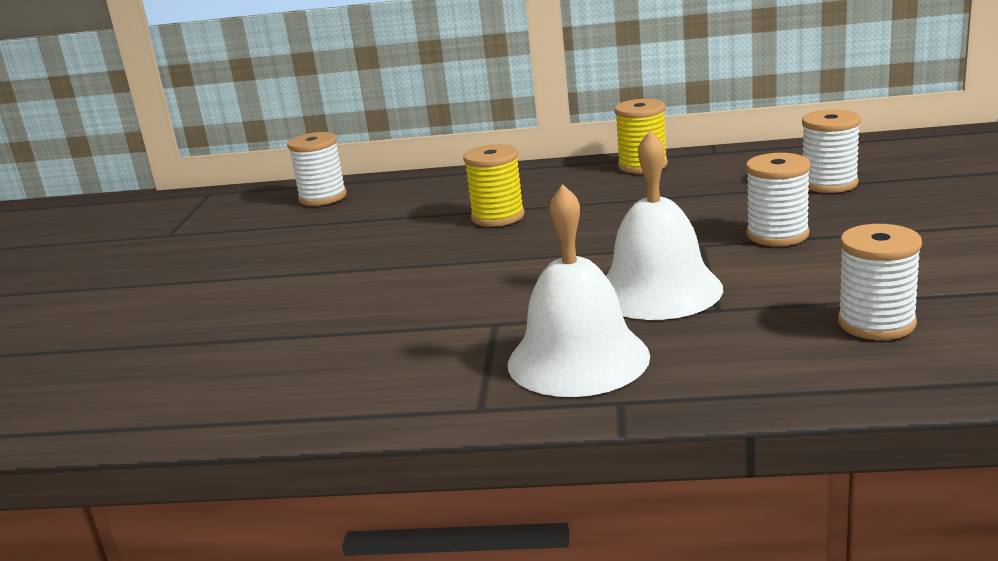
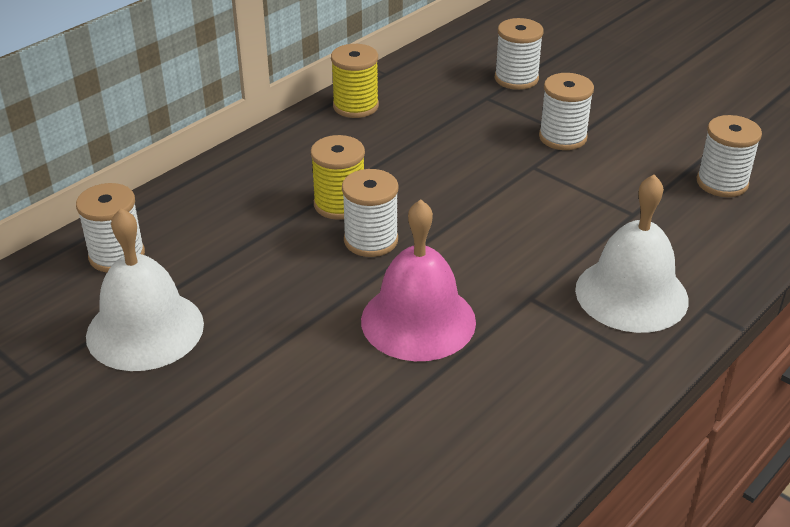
camera: 55 degrees left, 15 degrees up
(391, 299) = (418, 320): none -> pink bell
(469, 244) = (371, 240): none -> white spool
(658, 290) = (577, 217): white bell -> white bell (145, 329)

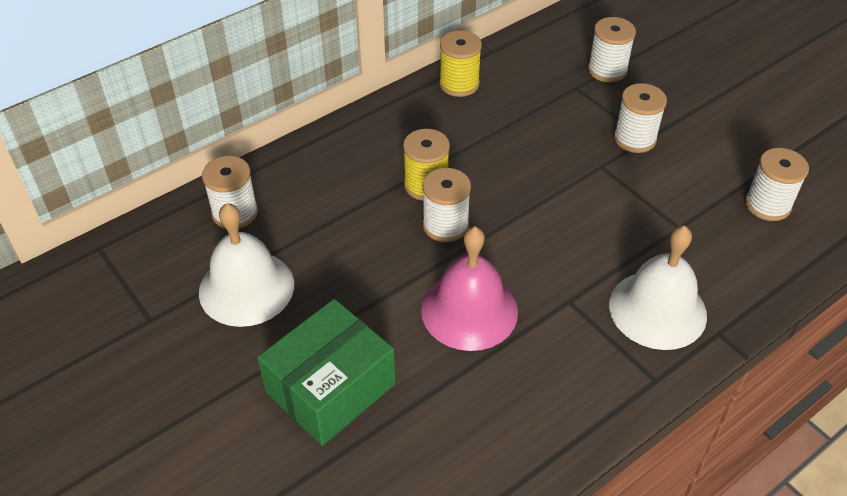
camera: 10 degrees right, 10 degrees up
(269, 420) = (330, 388): none -> green box

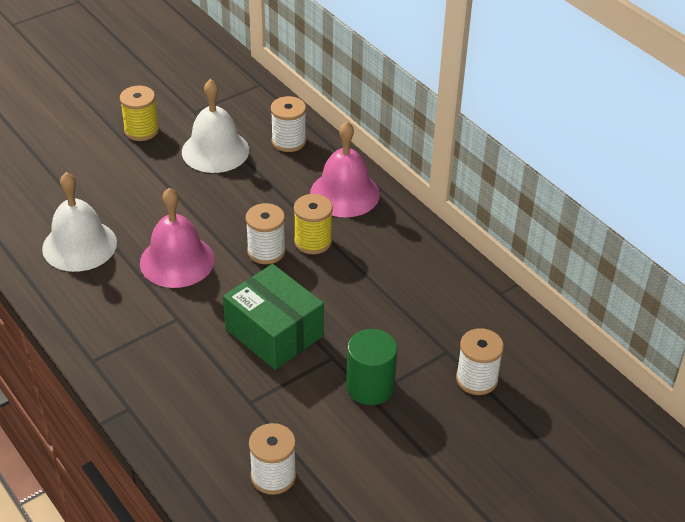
camera: 90 degrees right, 5 degrees down
(330, 388) = (122, 191): green box -> green box (274, 332)
(341, 160) = (344, 193): none -> pink bell
(459, 84) = (447, 267): yellow spool -> yellow spool (141, 130)
(634, 138) = (370, 387): white spool -> green cylinder
(657, 309) = (159, 372): white bell -> white bell (79, 245)

